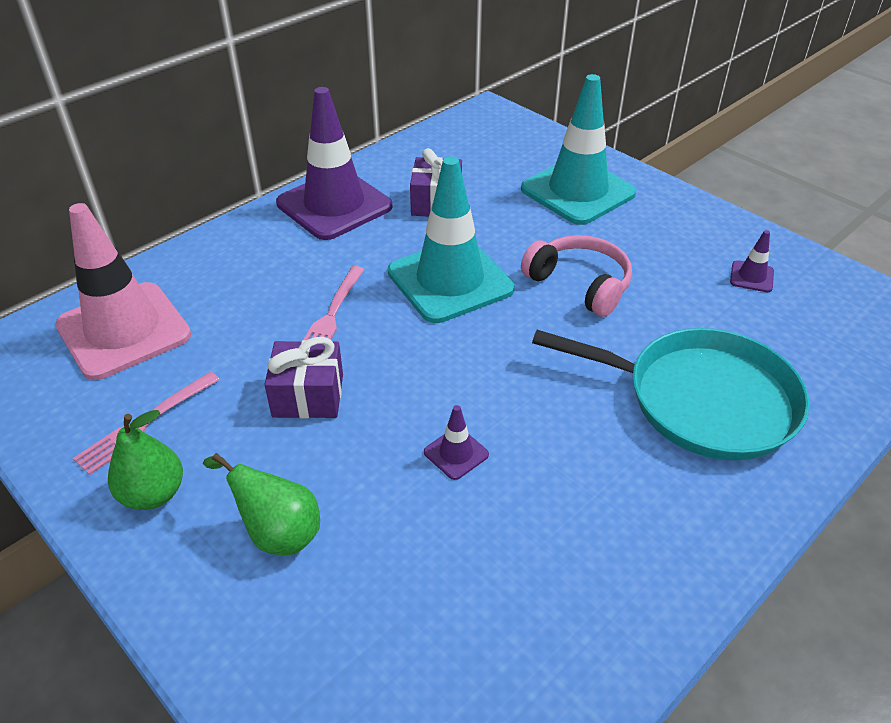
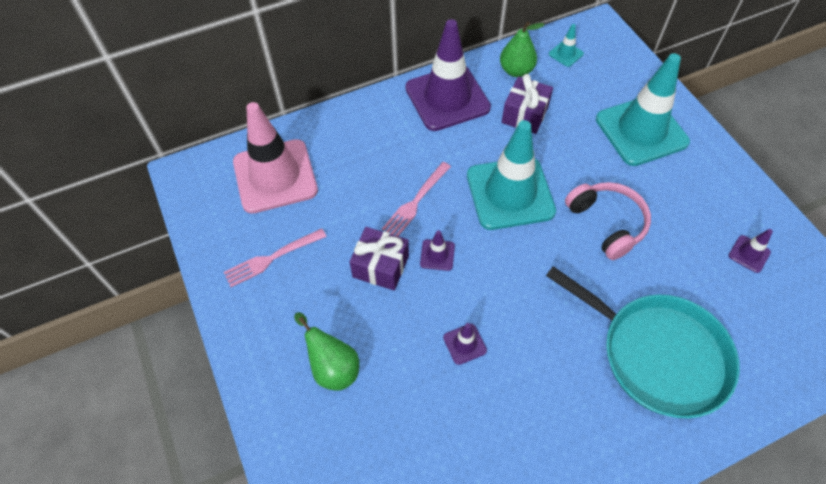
camera: 20 degrees right, 15 degrees up
(153, 494) = (265, 314): green pear -> green pear (516, 70)
(381, 365) = (437, 255): none -> purple traffic cone
(461, 140) = (566, 54): none -> turquoise traffic cone

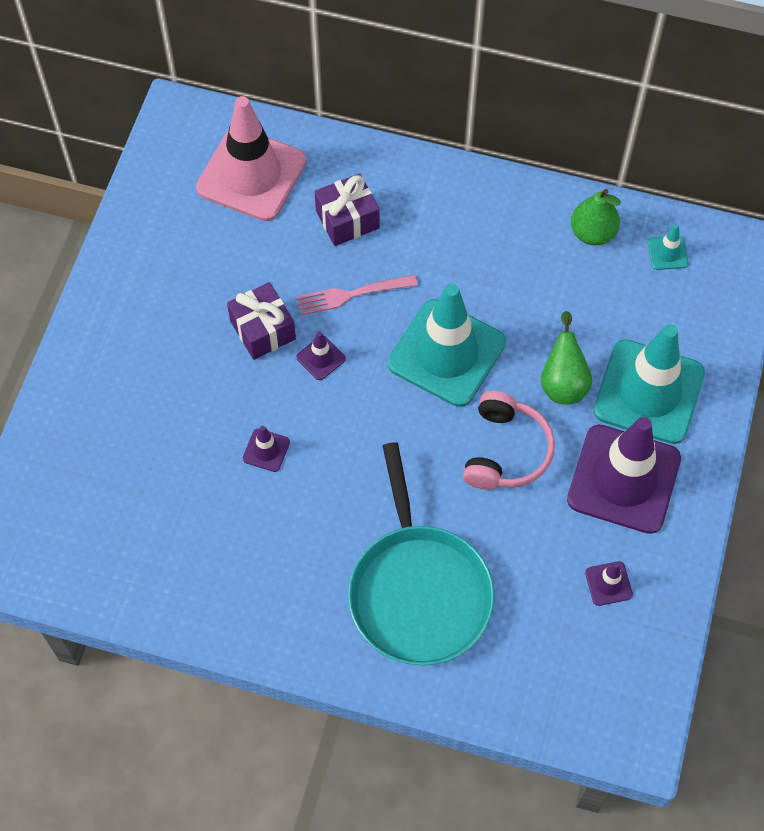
camera: 40 degrees right, 5 degrees up
(272, 258) = (180, 252): pink fork -> none
(333, 367) = (144, 383): green pear -> green pear (563, 382)
(447, 98) = (489, 212): purple traffic cone -> purple traffic cone (623, 479)
(525, 115) = (548, 287): purple gift -> purple gift (347, 219)

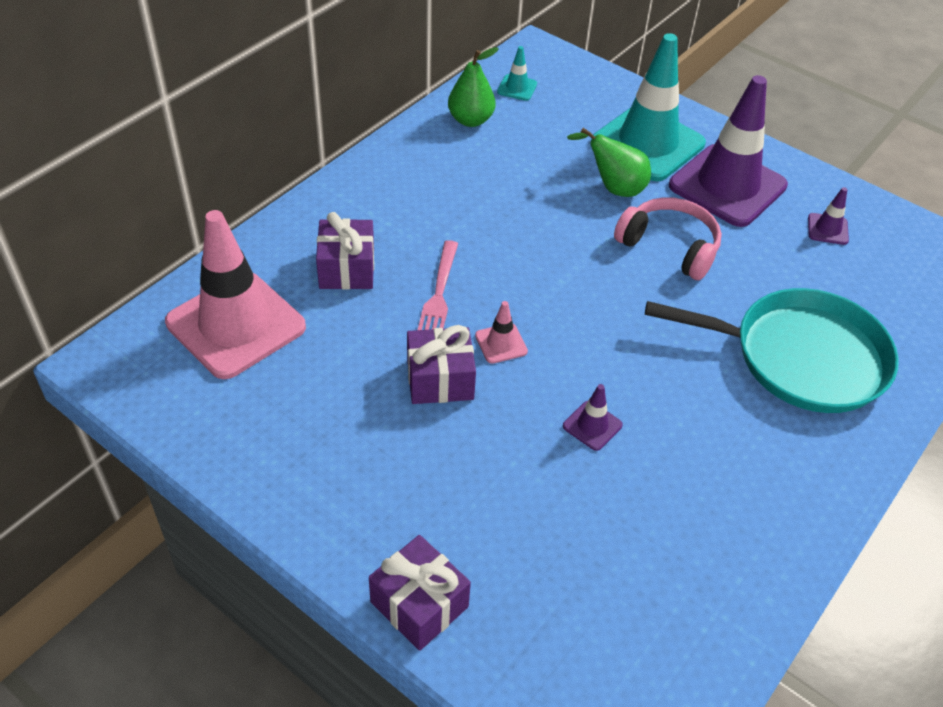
camera: 70 degrees left, 15 degrees down
(64, 392) = (419, 604): none -> purple gift
(321, 358) = (501, 343): purple traffic cone -> pink traffic cone
(446, 353) = (544, 250): turquoise traffic cone -> none

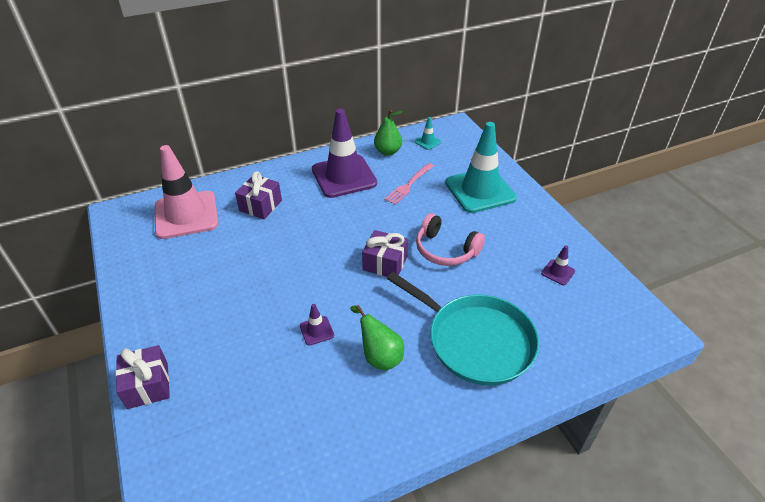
camera: 30 degrees right, 5 degrees down
(439, 295) = (294, 233): pink fork -> pink fork (409, 185)
(440, 379) = (258, 276): purple gift -> purple gift (385, 263)
(501, 343) = (305, 269): pink traffic cone -> none
(614, 188) = (439, 208): green pear -> green pear (379, 356)
(669, 246) = (445, 250): pink headphones -> pink headphones turned 150 degrees clockwise
(727, 186) = (511, 227): purple traffic cone -> purple traffic cone (344, 176)

